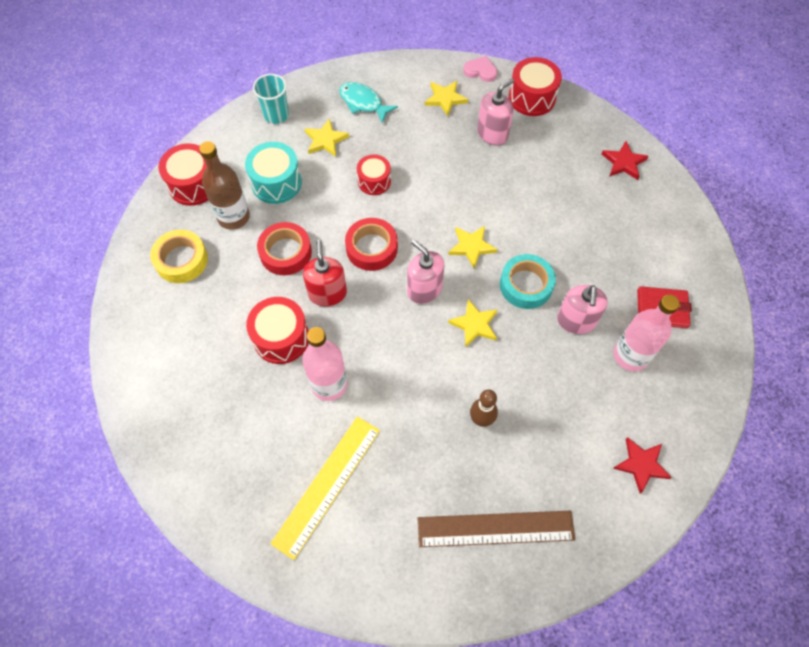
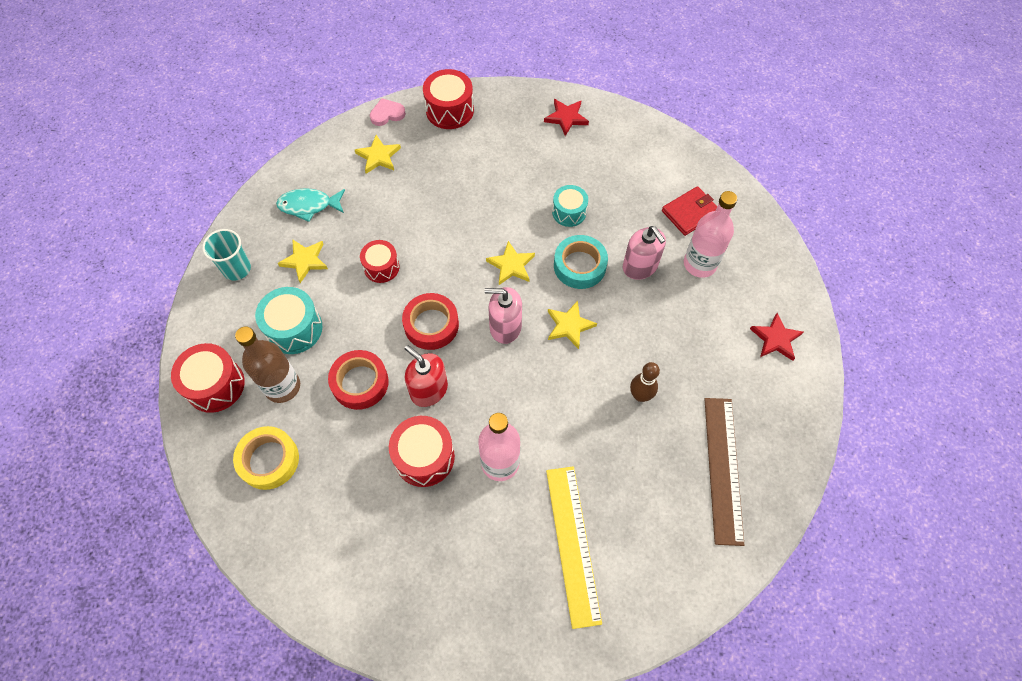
camera: 40 degrees left, 0 degrees up
(492, 133) = (444, 161): pink soap dispenser -> none
(495, 529) = (723, 469): brown ruler -> brown ruler turned 45 degrees counterclockwise
(556, 238) = (569, 212): none -> turquoise drum

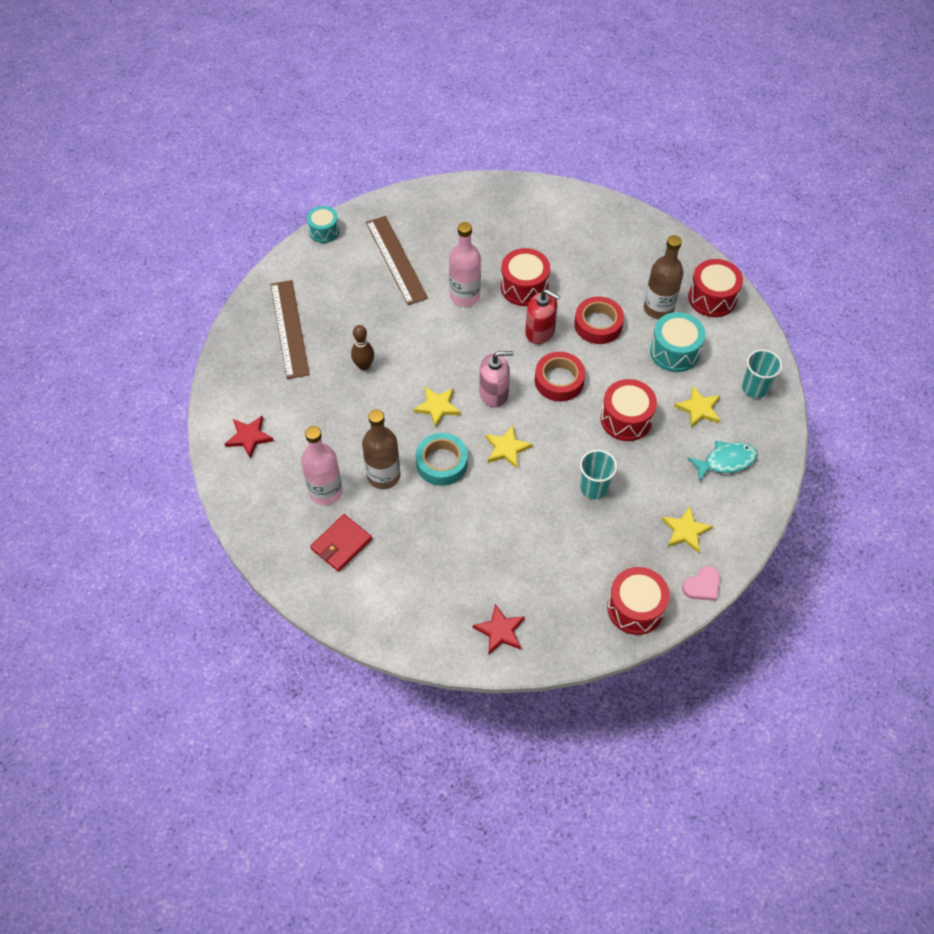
camera: 165 degrees right, 5 degrees down
(269, 460) = (640, 260): yellow tape -> none
(381, 267) = (626, 419): red drum -> red drum, size x1.51
(442, 210) = (594, 487): none -> turquoise cup
(569, 212) = (466, 515): turquoise drum -> turquoise drum (324, 231)
(573, 544) = (396, 260): yellow ruler -> brown ruler
(640, 266) = (383, 475): pink soap dispenser -> brown bottle

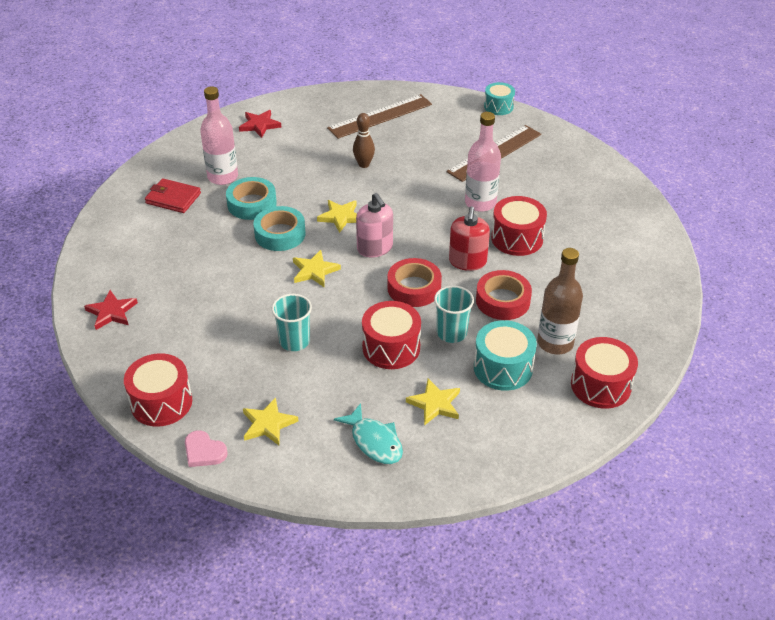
camera: 70 degrees right, 15 degrees down
(383, 475) = (252, 204): brown bottle -> turquoise tape
(755, 388) = (491, 449): turquoise cup -> turquoise cup (451, 333)

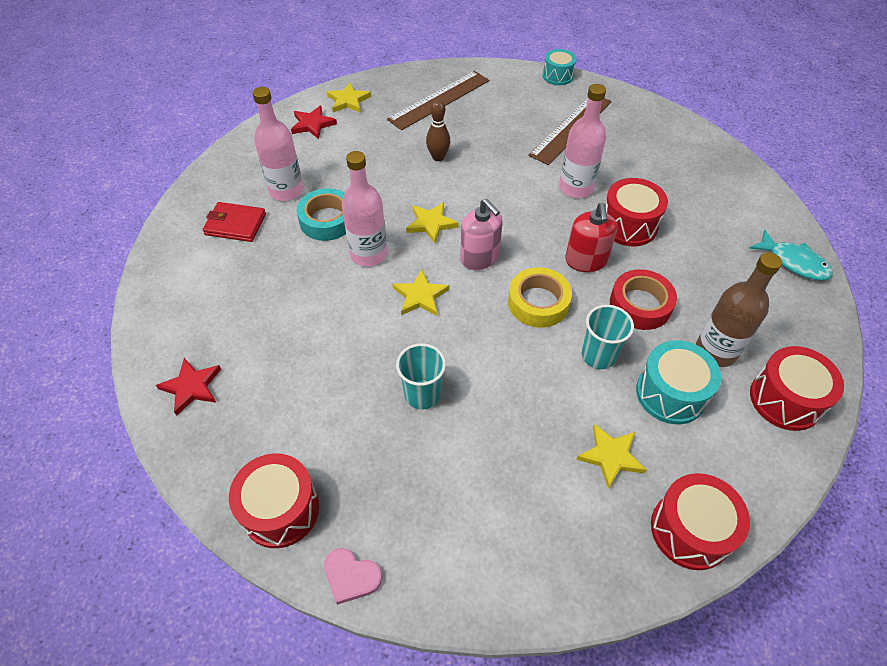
camera: 10 degrees left, 10 degrees up
(268, 424) = (421, 519): yellow star -> yellow star (348, 101)
(280, 234) = (368, 254): turquoise tape -> pink bottle
(374, 441) = (556, 523): turquoise fish -> turquoise fish (793, 262)
(391, 347) = (536, 385): red drum -> red drum (690, 530)
(414, 288) = (538, 303): red tape -> yellow tape

